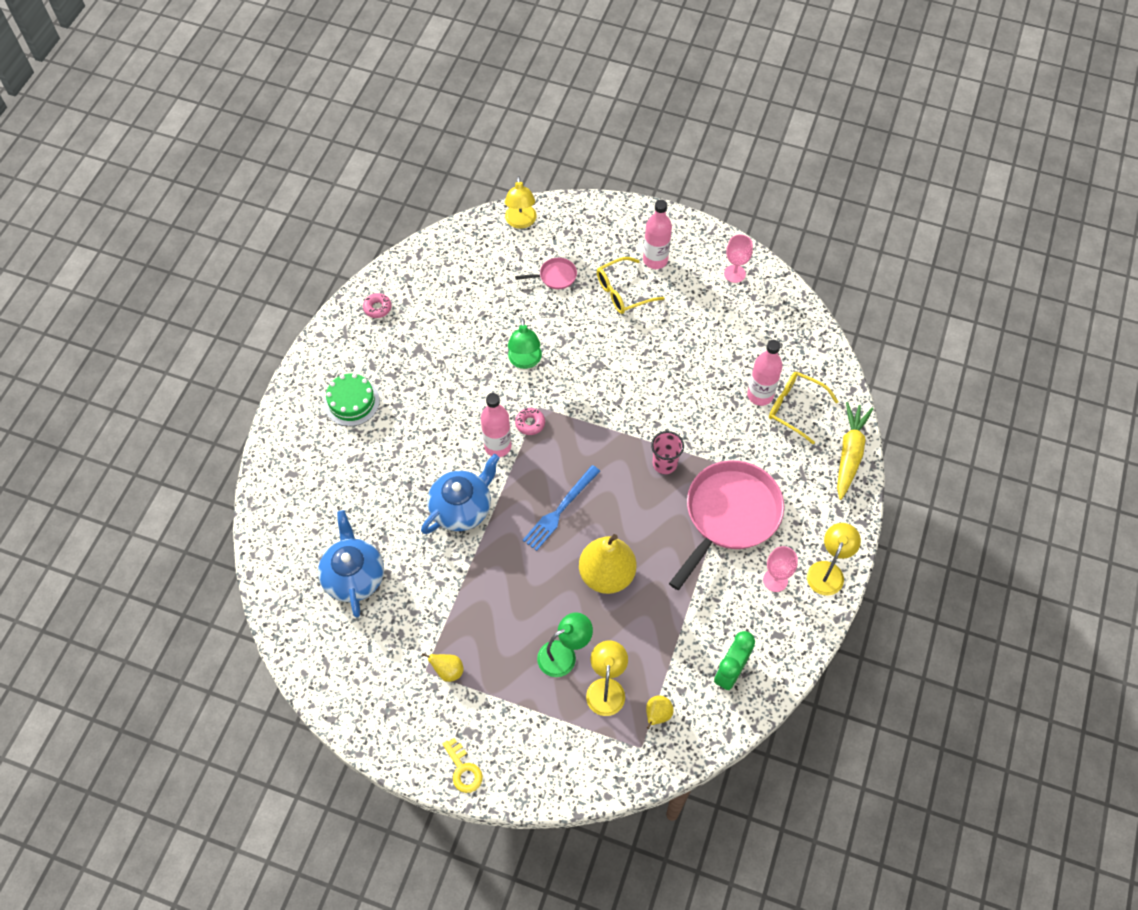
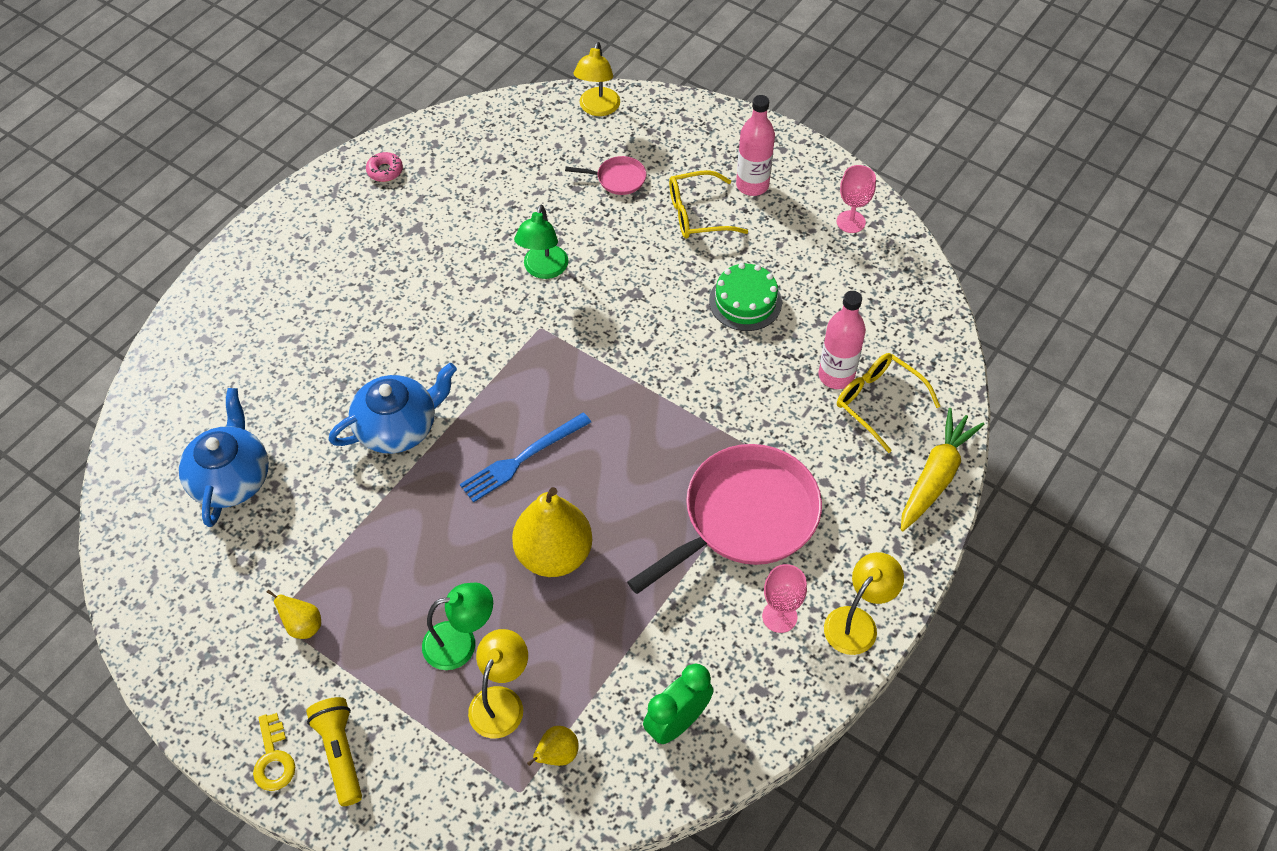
camera: 15 degrees right, 5 degrees down
(352, 402) = (311, 271): green cake -> green cake (745, 301)
(497, 446) = (471, 363): pink bottle -> none
(508, 754) = (340, 753): none -> yellow flashlight
(530, 423) = (522, 345): pink donut -> none
(664, 464) = (679, 433): pink cup -> none

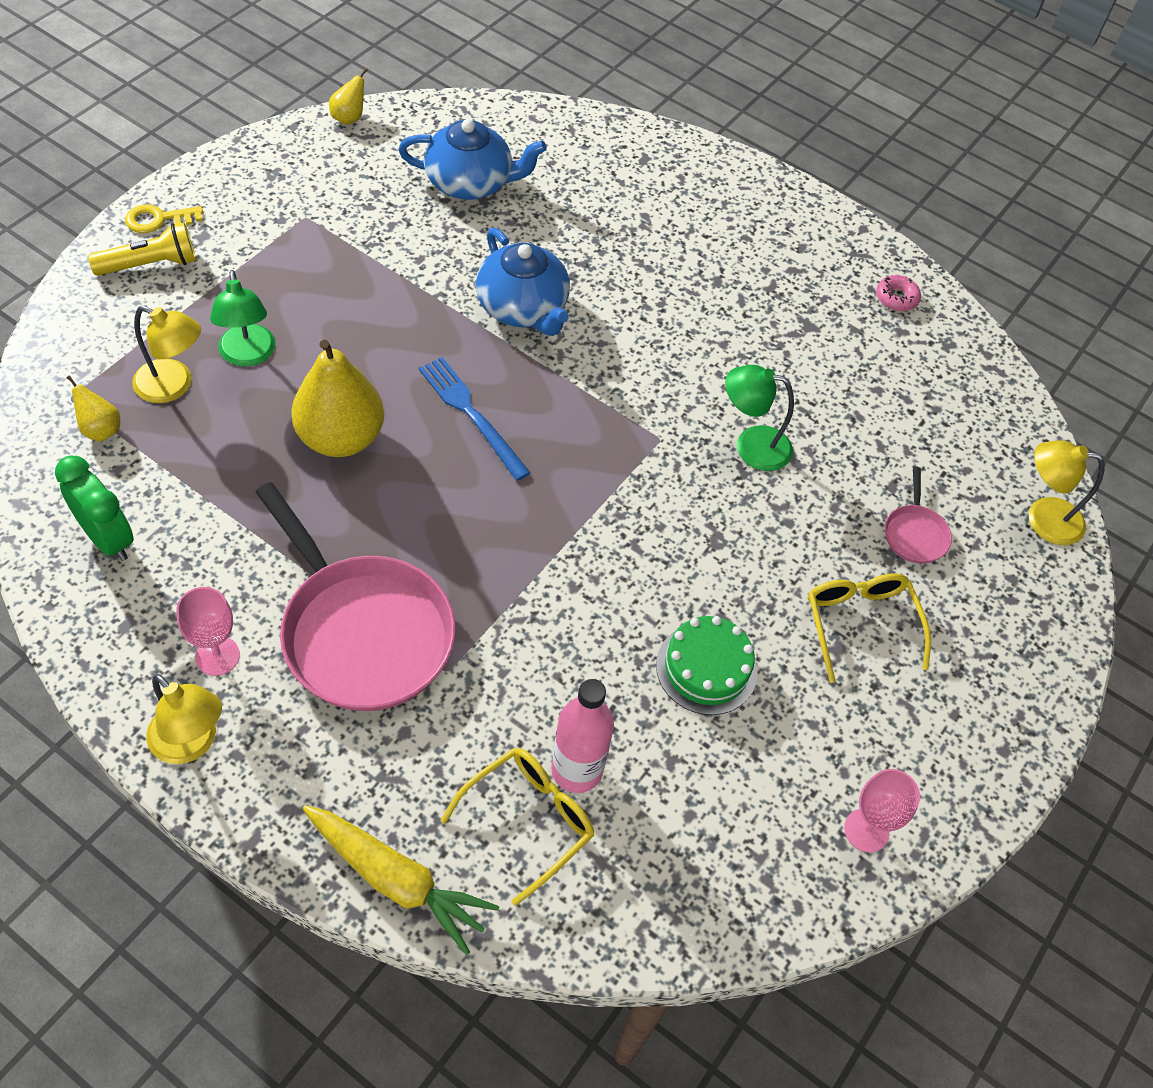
camera: 85 degrees right, 0 degrees up
(303, 626) = (293, 237): yellow pear -> yellow pear (349, 118)
(752, 185) = (924, 700): pink bottle -> none

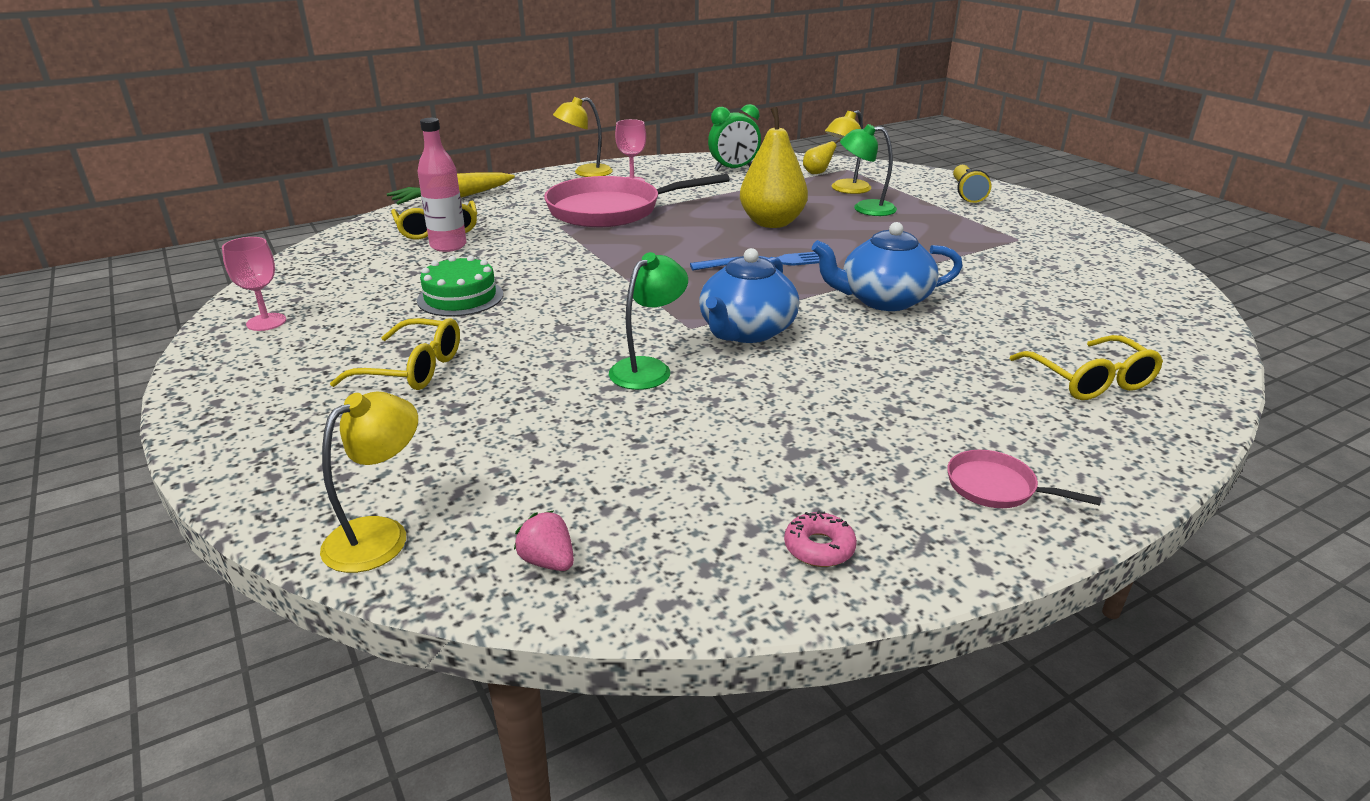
camera: 120 degrees right, 25 degrees down
(158, 220) = (1016, 199): yellow key -> none
(349, 118) = (1167, 269): yellow pear -> none
(470, 183) = (1072, 306): blue teapot -> blue teapot (746, 331)
(609, 177) = (1090, 380): none -> yellow glasses
(915, 534) = (462, 430): pink pan -> pink pan (996, 487)
(998, 419) = (548, 561): none -> pink strawberry

